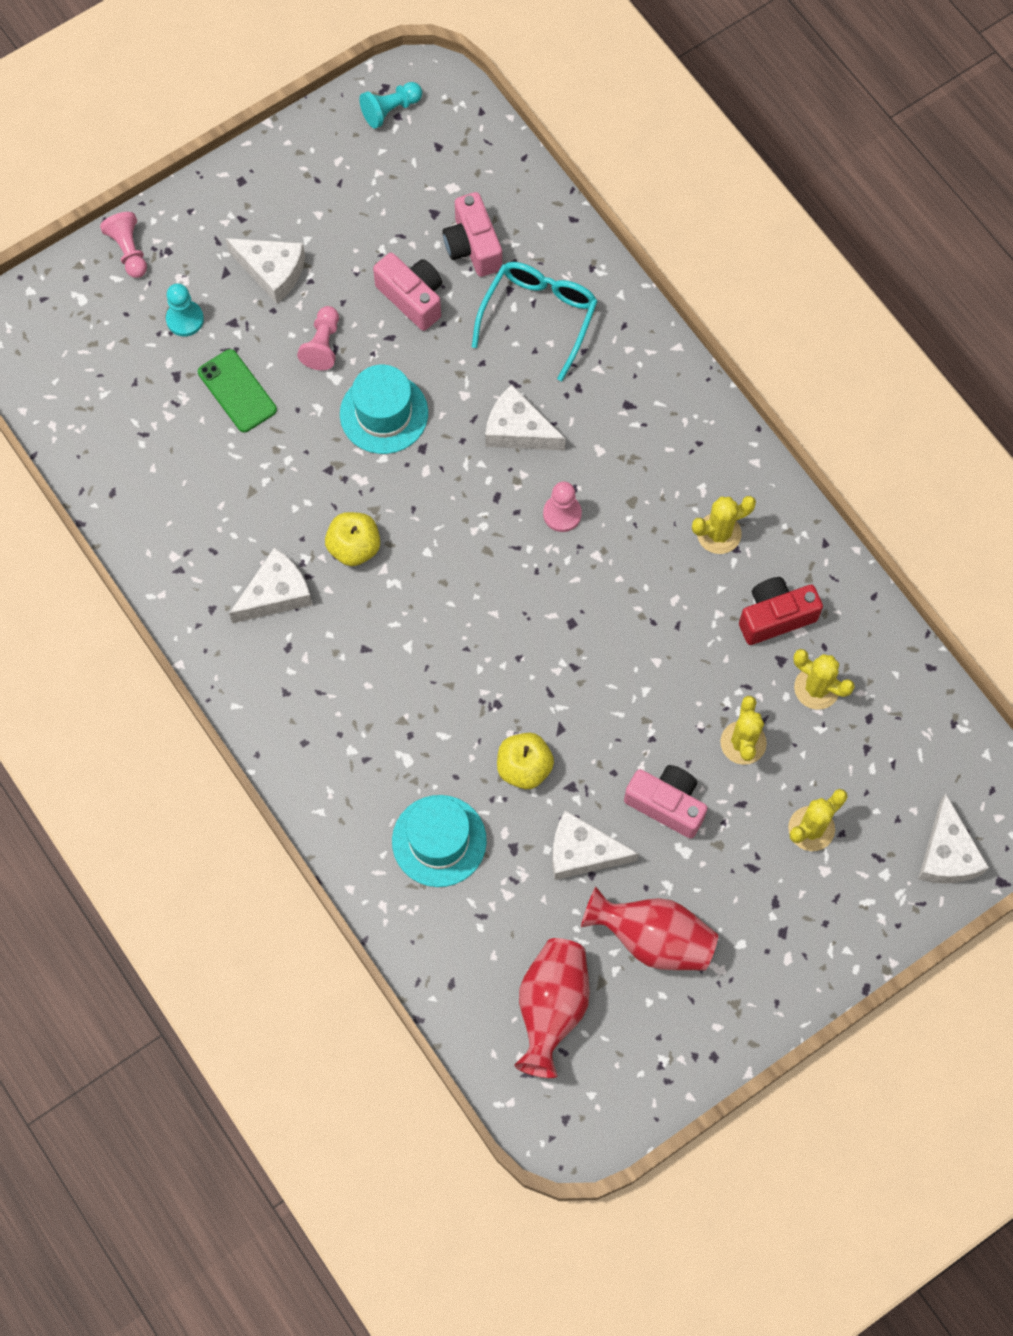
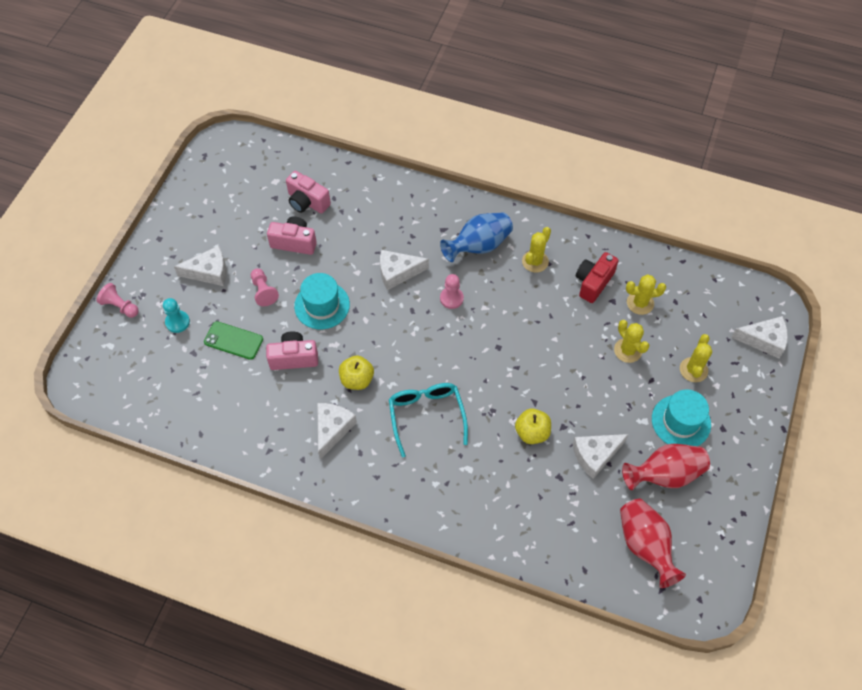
camera: 35 degrees left, 10 degrees down
(390, 110) = (215, 163): turquoise pawn -> none
(439, 841) = (518, 499): turquoise hat -> turquoise hat (681, 421)
(539, 317) = (366, 215): turquoise glasses -> turquoise glasses (426, 416)
(658, 461) = (478, 246): none -> blue vase
(666, 804) = (616, 404): pink camera -> pink camera (294, 358)
(947, 854) = (763, 340): white cheese -> white cheese turned 45 degrees counterclockwise

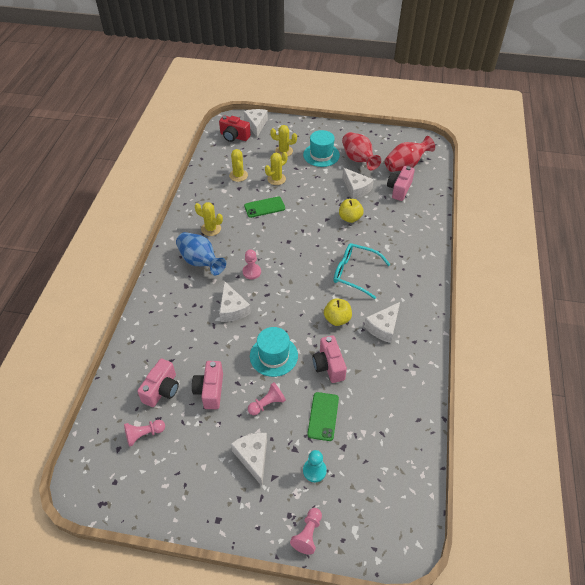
camera: 100 degrees left, 10 degrees down
(261, 186) = (144, 434): none -> pink pawn
(332, 429) = (383, 327): white cheese -> white cheese turned 60 degrees counterclockwise
(426, 416) = (355, 273): turquoise glasses -> turquoise glasses turned 45 degrees clockwise
(569, 327) = (264, 207): none -> green phone
(587, 519) = (399, 189): none -> pink camera
(593, 283) = (225, 198): red camera -> red camera (234, 136)

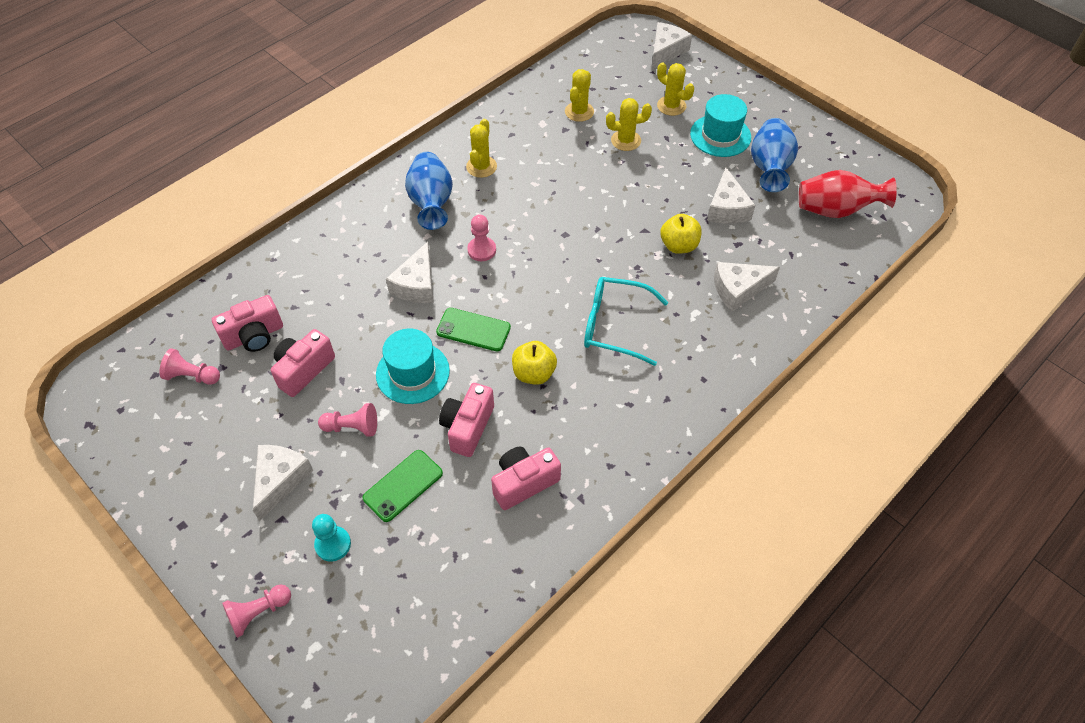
camera: 35 degrees right, 5 degrees up
(211, 229) = (481, 167): yellow cactus -> yellow cactus turned 45 degrees clockwise
(234, 136) = (621, 55): red camera -> none
(264, 207) = (575, 172): green phone -> green phone (473, 330)
(355, 273) = (614, 325): turquoise glasses -> turquoise glasses turned 45 degrees counterclockwise
(358, 160) = (769, 168): red vase -> blue vase
(383, 327) = (585, 420): white cheese -> white cheese (738, 289)
(399, 189) = (791, 241): pink camera -> pink camera (524, 483)

